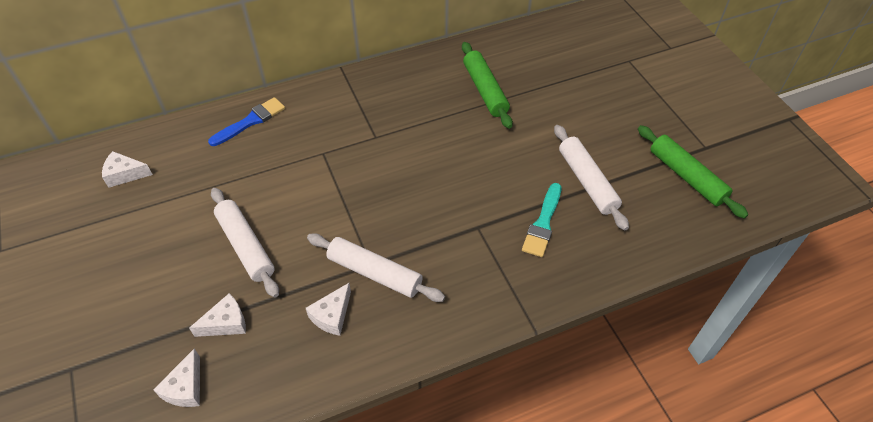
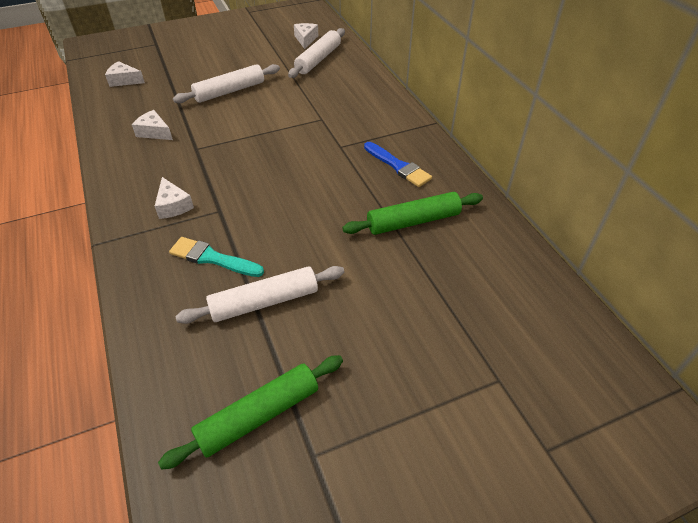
camera: 90 degrees right, 5 degrees down
(226, 323) = (166, 90): white cheese -> white cheese (173, 205)
(250, 121) = (359, 82): blue brush -> blue brush (398, 166)
(374, 273) = (186, 151): white rolling pin -> white rolling pin (318, 59)

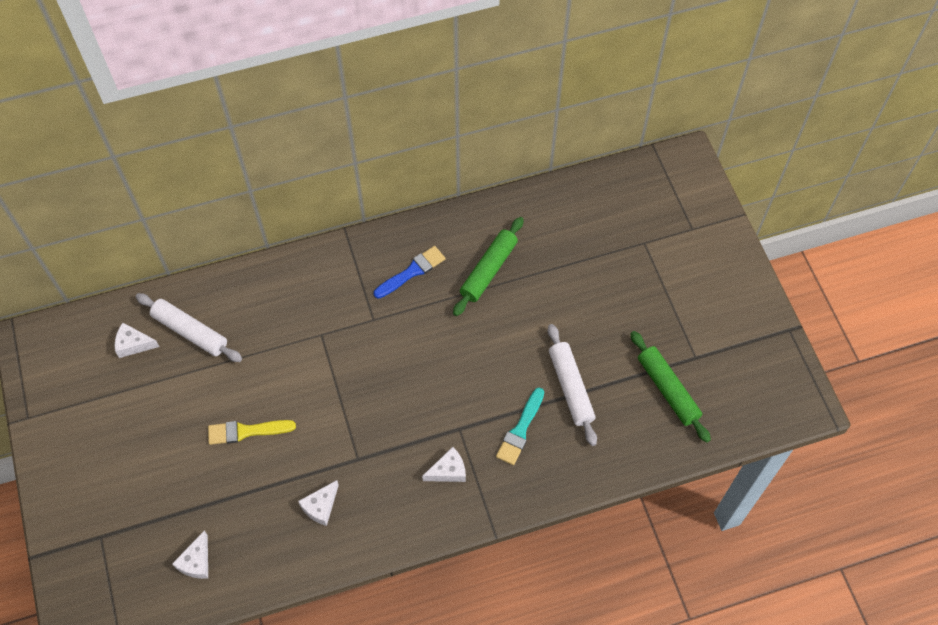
camera: 85 degrees left, 15 degrees up
(229, 91) = (246, 431): white rolling pin -> yellow brush
(413, 221) = (489, 270): green rolling pin -> green rolling pin turned 45 degrees clockwise

